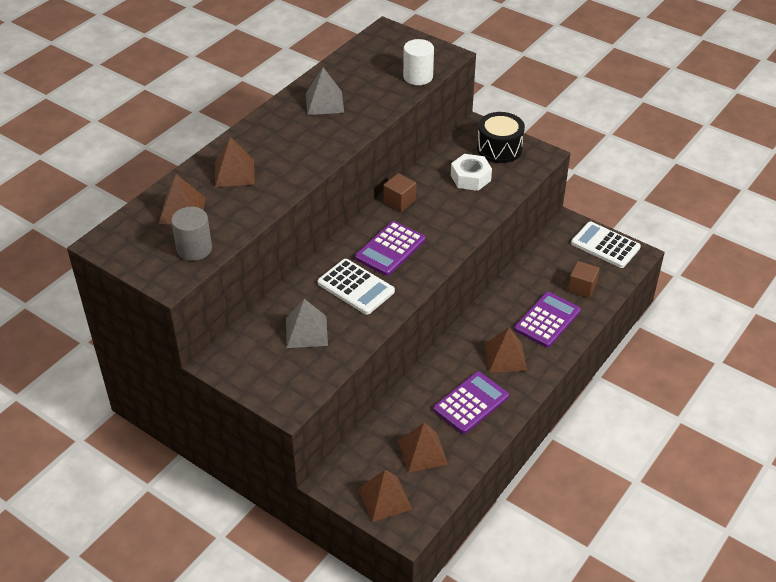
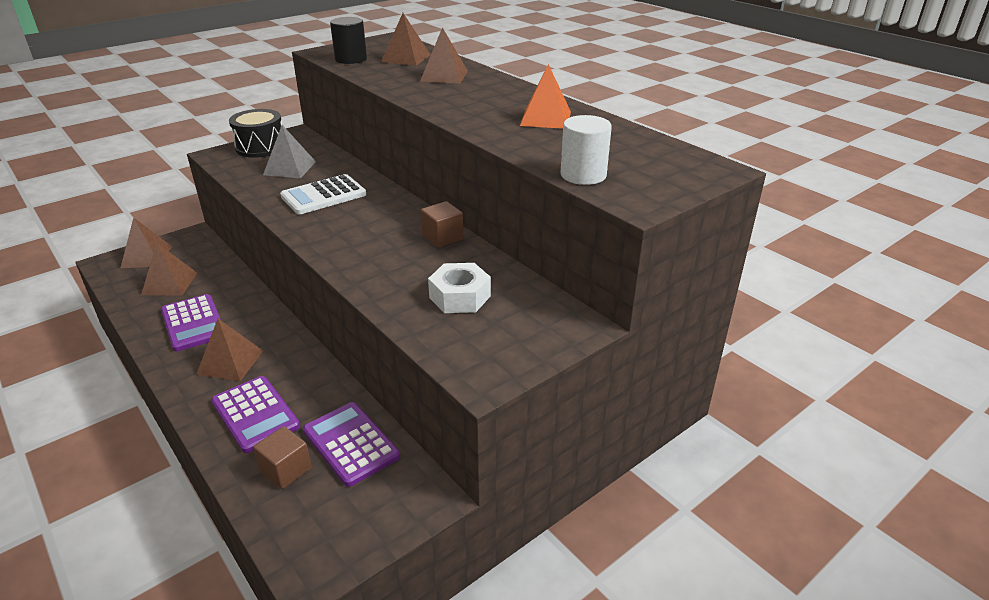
camera: 105 degrees right, 10 degrees down
(194, 249) = (351, 59): grey cylinder -> black cylinder
(324, 103) = (545, 118): grey pyramid -> orange pyramid
(390, 249) = (364, 220): purple calculator -> purple calculator (351, 444)
(499, 148) = (517, 337): black drum -> black drum (261, 147)
(605, 245) = (355, 532): white calculator -> none

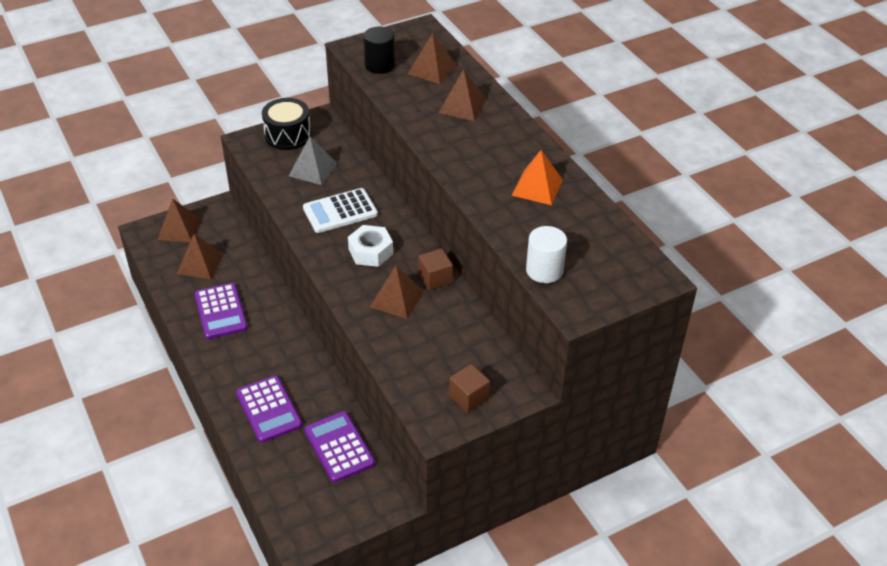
camera: 10 degrees right, 10 degrees up
(230, 362) = (250, 356): brown pyramid -> brown pyramid (396, 299)
(286, 470) = (289, 461): brown cube -> brown cube (469, 397)
(459, 297) = (436, 347): white nut -> white nut (370, 251)

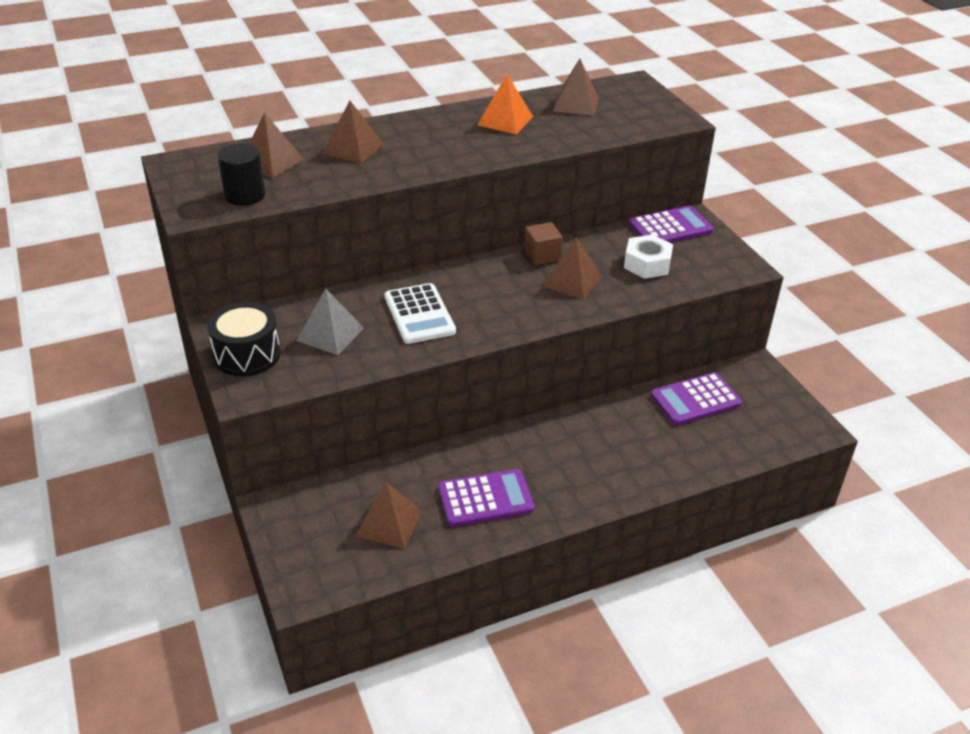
camera: 85 degrees left, 5 degrees down
(179, 229) = (307, 550): brown pyramid -> brown pyramid (575, 104)
(269, 409) = (647, 453): purple calculator -> purple calculator (670, 227)
(370, 251) = (495, 295): white nut -> white nut (647, 264)
(469, 397) = (705, 247): brown cube -> none
(544, 270) = (627, 128): white cylinder -> none

